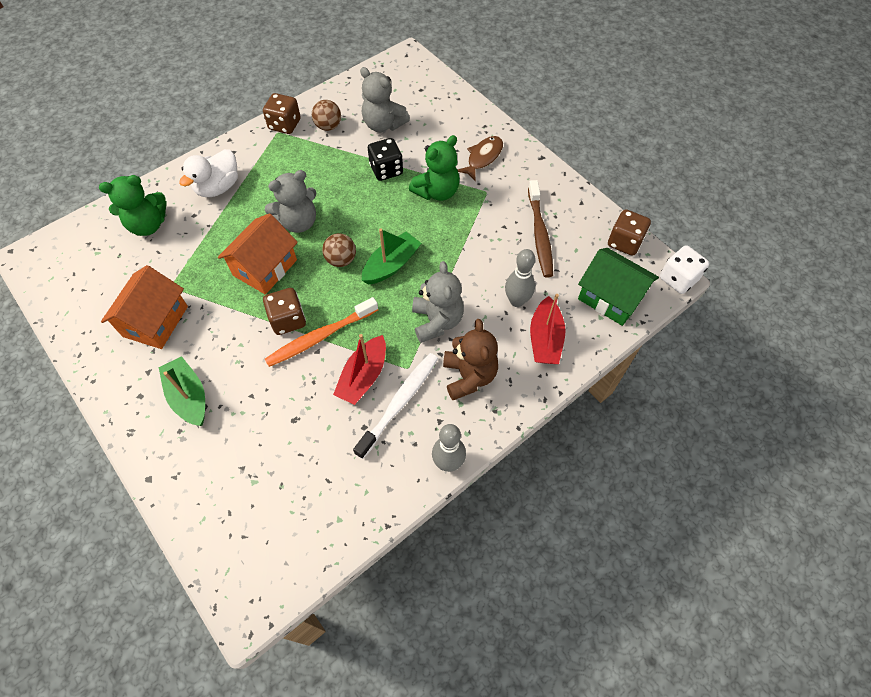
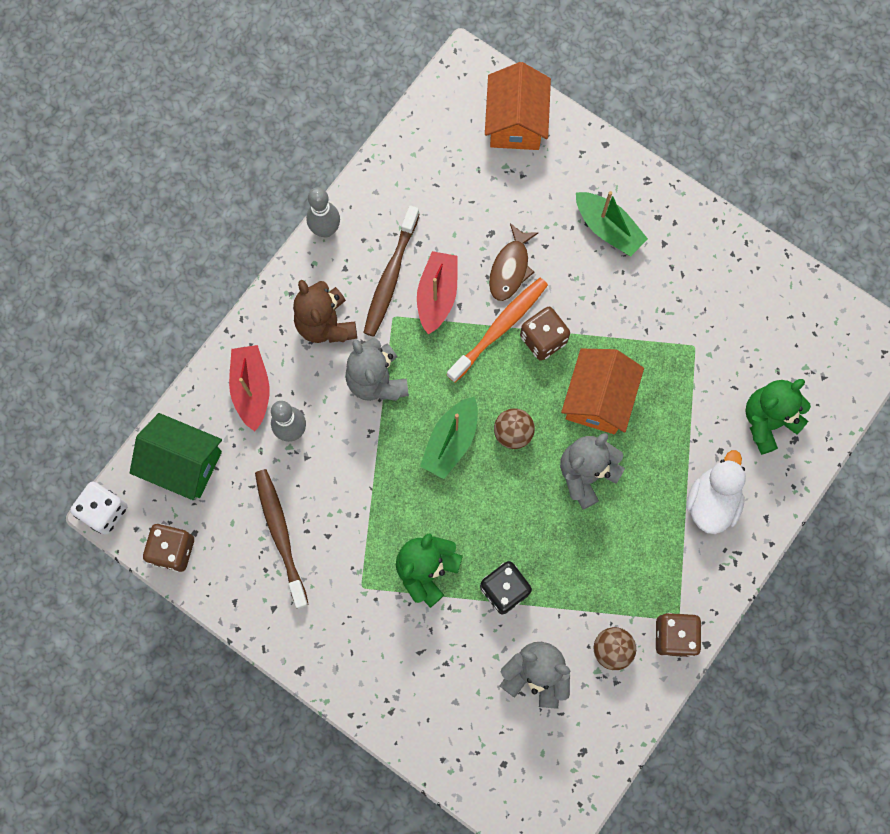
camera: 165 degrees right, 15 degrees up
(155, 321) = (687, 300): orange house -> orange house (515, 122)
(399, 402) = (390, 277): white toothbrush -> brown toothbrush
(483, 158) = (380, 647): brown fish -> brown fish (510, 268)

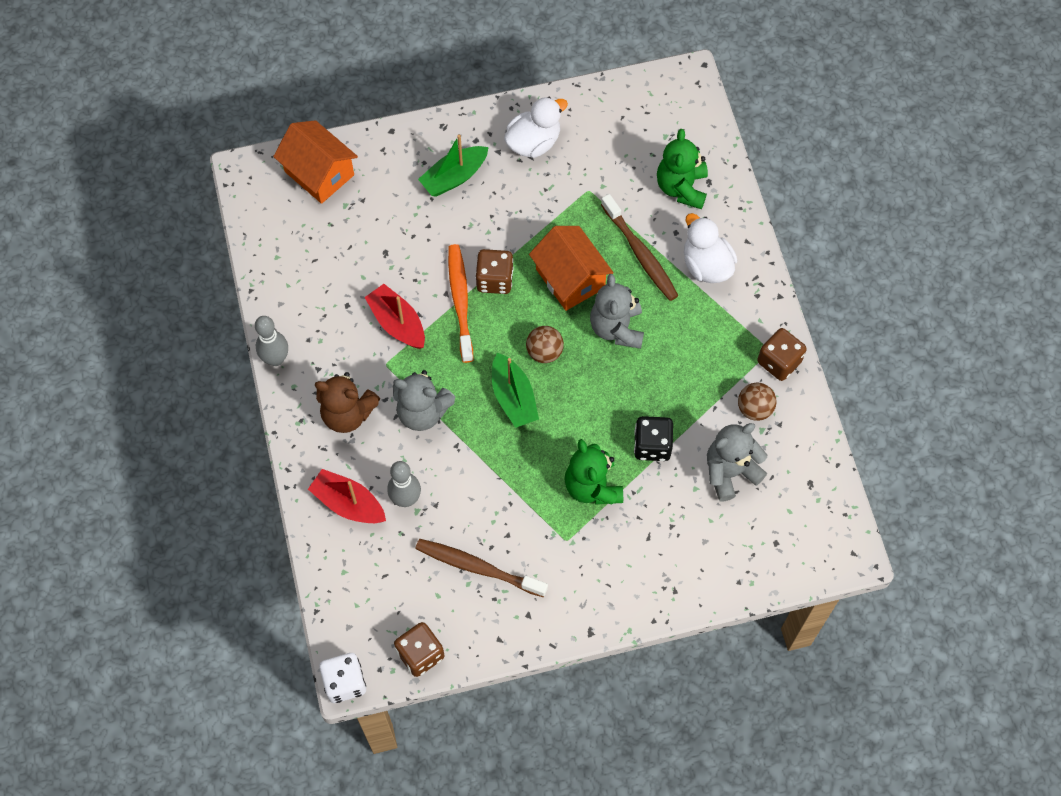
camera: 50 degrees left, 10 degrees down
(183, 463) = (360, 596): green house -> none
(390, 277) = (354, 343): brown toothbrush -> brown toothbrush (640, 253)
(510, 268) = (423, 260): brown fish -> none
(608, 229) = (454, 177): green boat -> green boat turned 150 degrees clockwise
(698, 265) = (533, 142): none -> white duck

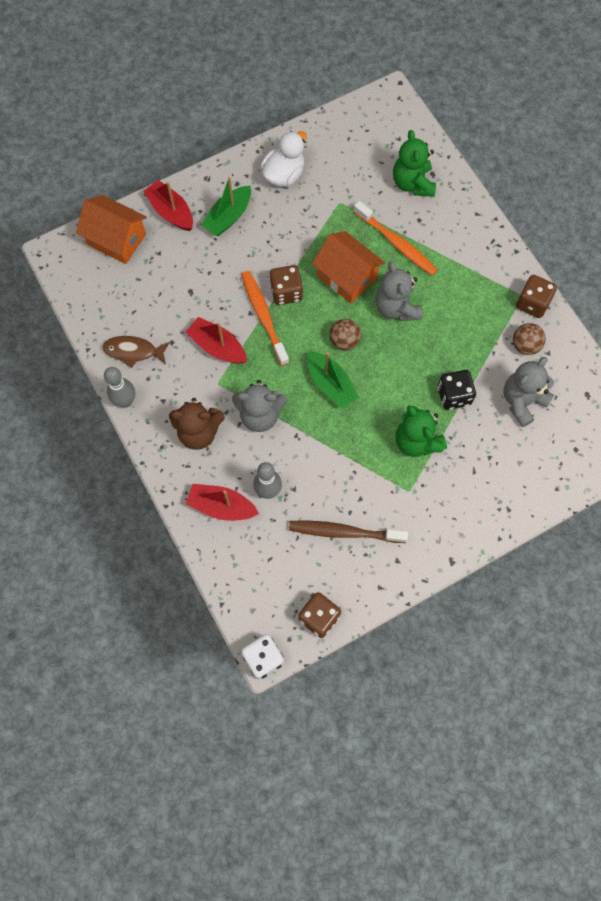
camera: 15 degrees left, 5 degrees up
(301, 305) = (133, 351): none -> brown fish
(390, 156) = (171, 212): none -> red boat
(640, 253) = (396, 243): brown toothbrush -> orange toothbrush
(706, 265) = (451, 240): white duck -> none

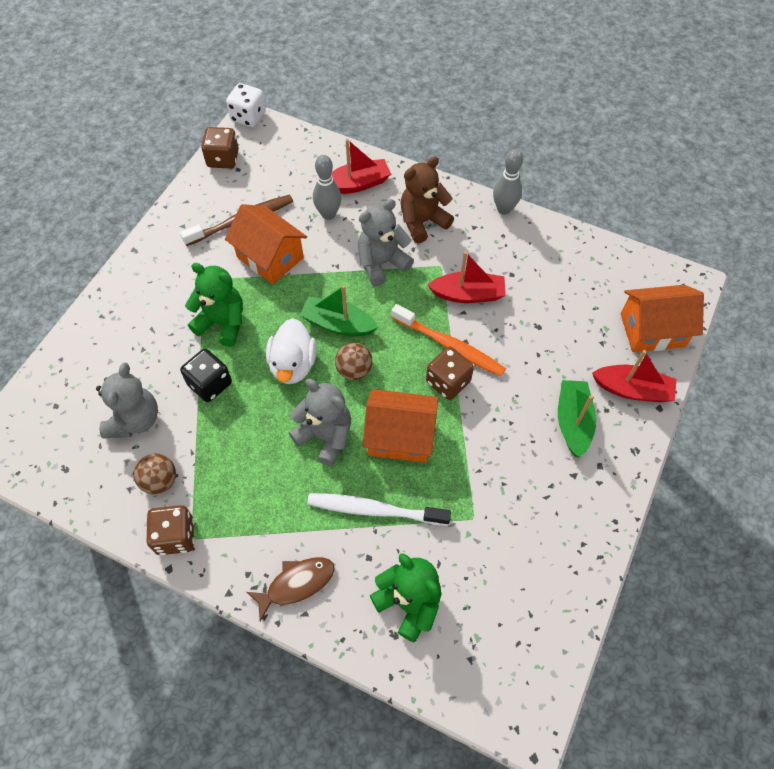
camera: 145 degrees right, 10 degrees down
(133, 351) = (536, 247): brown fish -> brown fish (296, 584)
(284, 174) = (561, 511): white duck -> white duck (293, 365)
(343, 478) = (270, 257): none -> orange house
(396, 243) = (374, 510): orange toothbrush -> white toothbrush

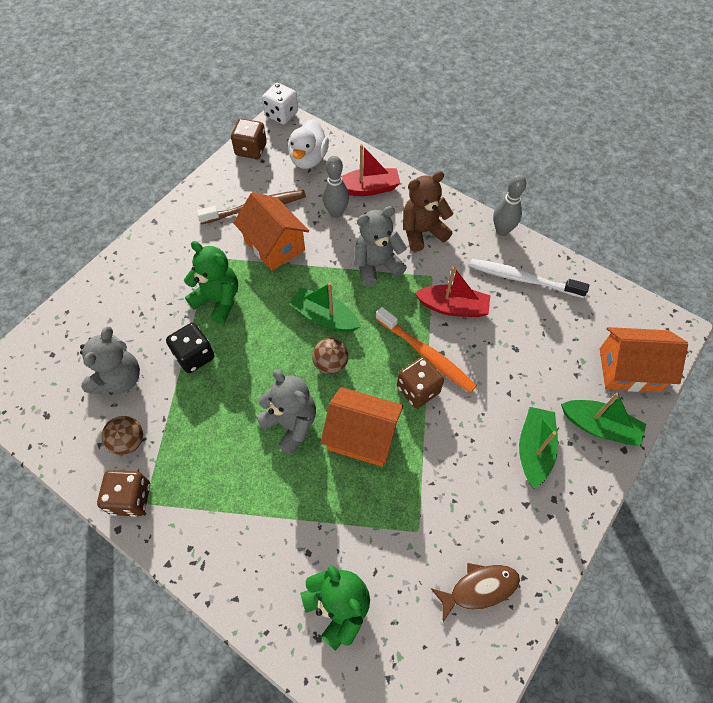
camera: 10 degrees right, 0 degrees up
(293, 365) = (274, 350): white duck -> white duck (308, 159)
(296, 584) = (233, 567): brown fish -> brown fish (479, 588)
(374, 510) = (323, 505): white toothbrush -> white toothbrush (523, 279)
(632, 390) = (599, 427): red boat -> green boat

